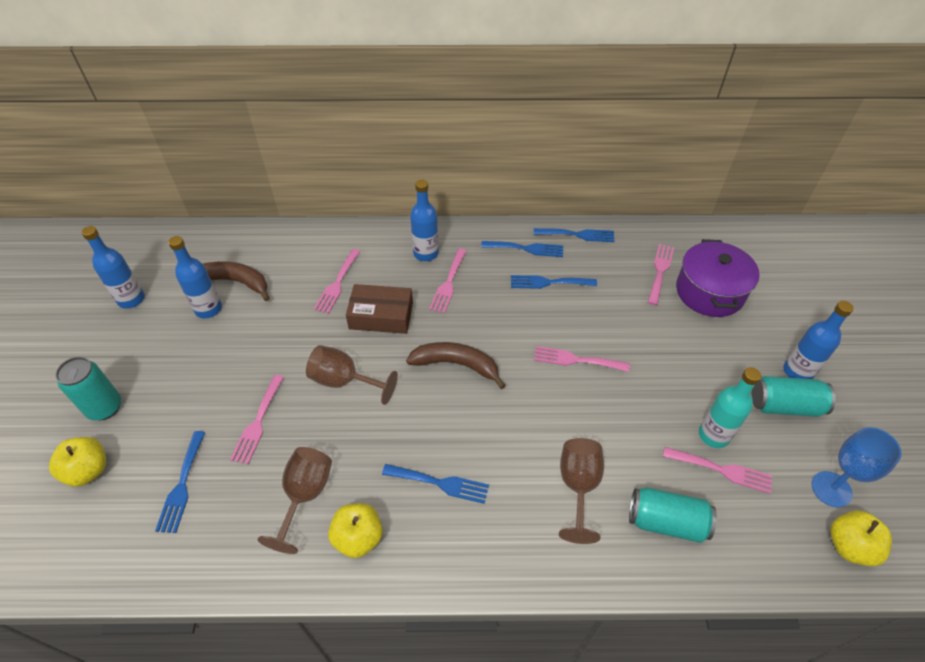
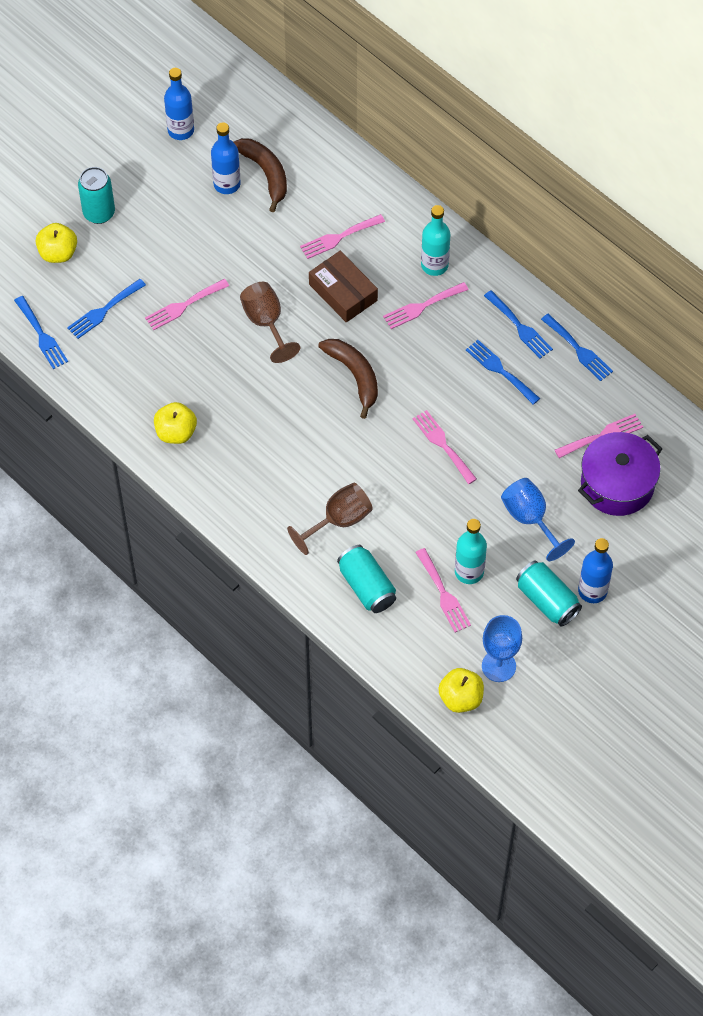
camera: 45 degrees right, 10 degrees up
(305, 496) = (169, 380): brown goblet -> none
(426, 253) = (434, 265): blue bottle -> turquoise bottle
(440, 483) = (256, 444): blue fork -> blue fork (42, 335)
(696, 360) = (530, 519): none -> blue goblet

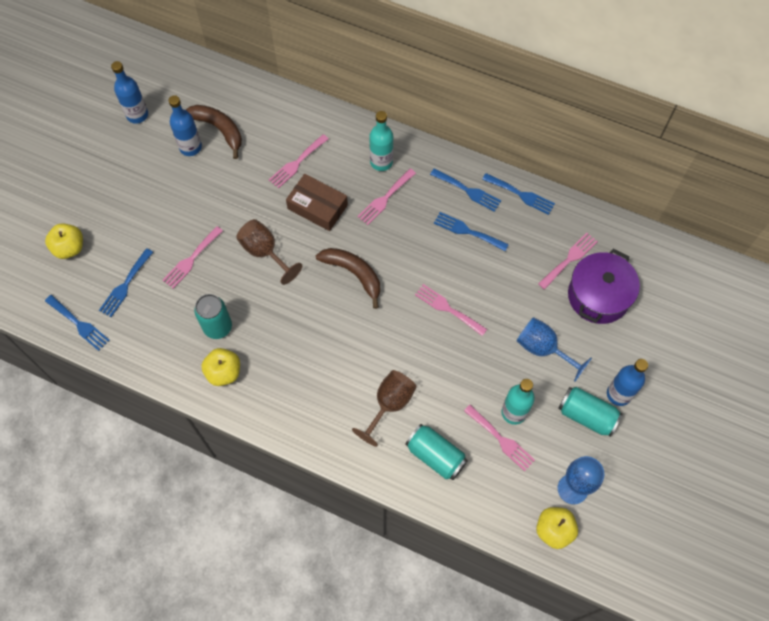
camera: 20 degrees left, 5 degrees up
(99, 213) = (93, 203): turquoise can -> turquoise can (218, 327)

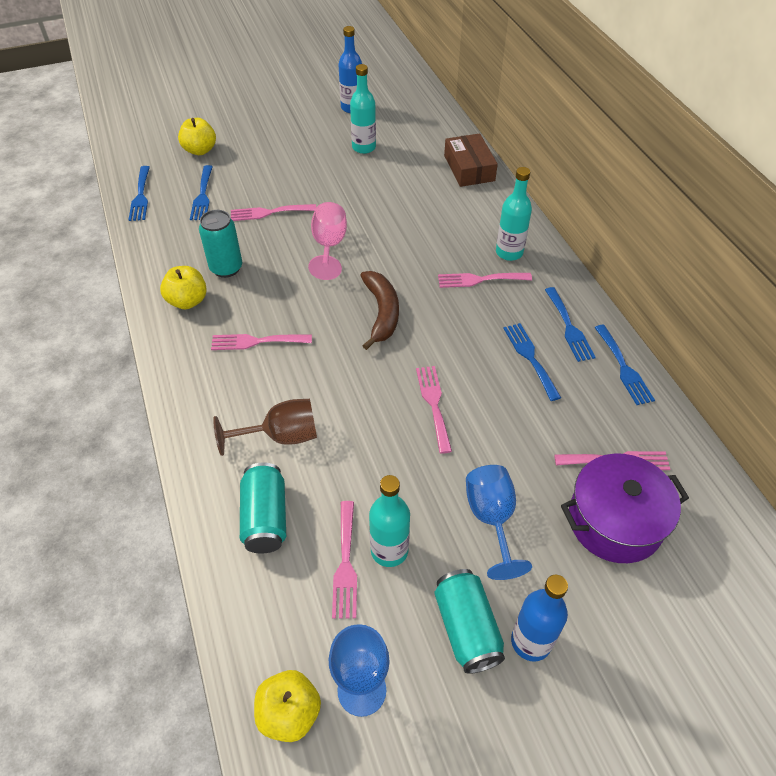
camera: 45 degrees right, 15 degrees down
(125, 285) = (202, 196): blue fork -> blue fork turned 75 degrees counterclockwise
(190, 147) = (364, 147): blue bottle -> turquoise bottle
(219, 129) = (400, 150): brown banana -> none
(265, 252) = (329, 246): brown goblet -> pink goblet
(297, 163) = (433, 207): pink fork -> pink fork (256, 341)
(317, 207) = (412, 246): brown box -> brown box (469, 168)

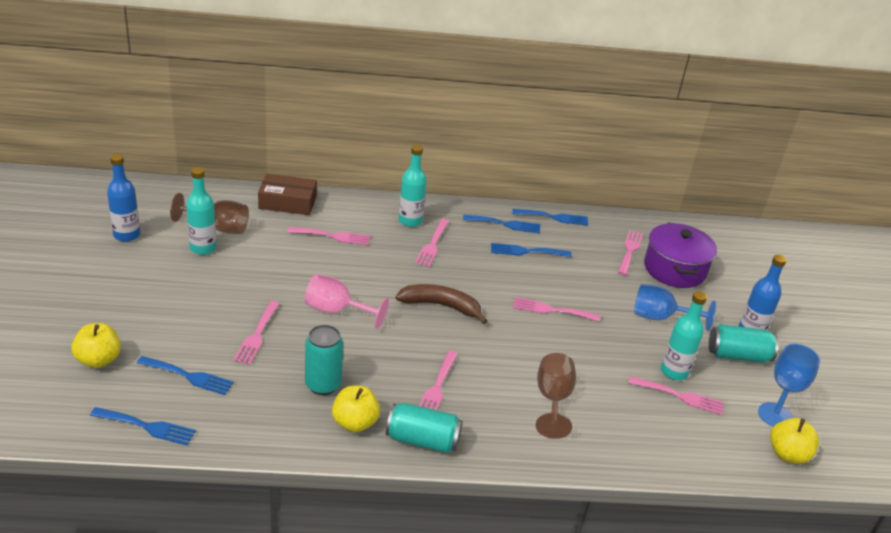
camera: 75 degrees left, 15 degrees down
(265, 518) = (630, 428): turquoise can -> turquoise can (422, 440)
(398, 145) = (219, 228): none -> brown goblet
(439, 210) = (333, 236): none -> pink fork

